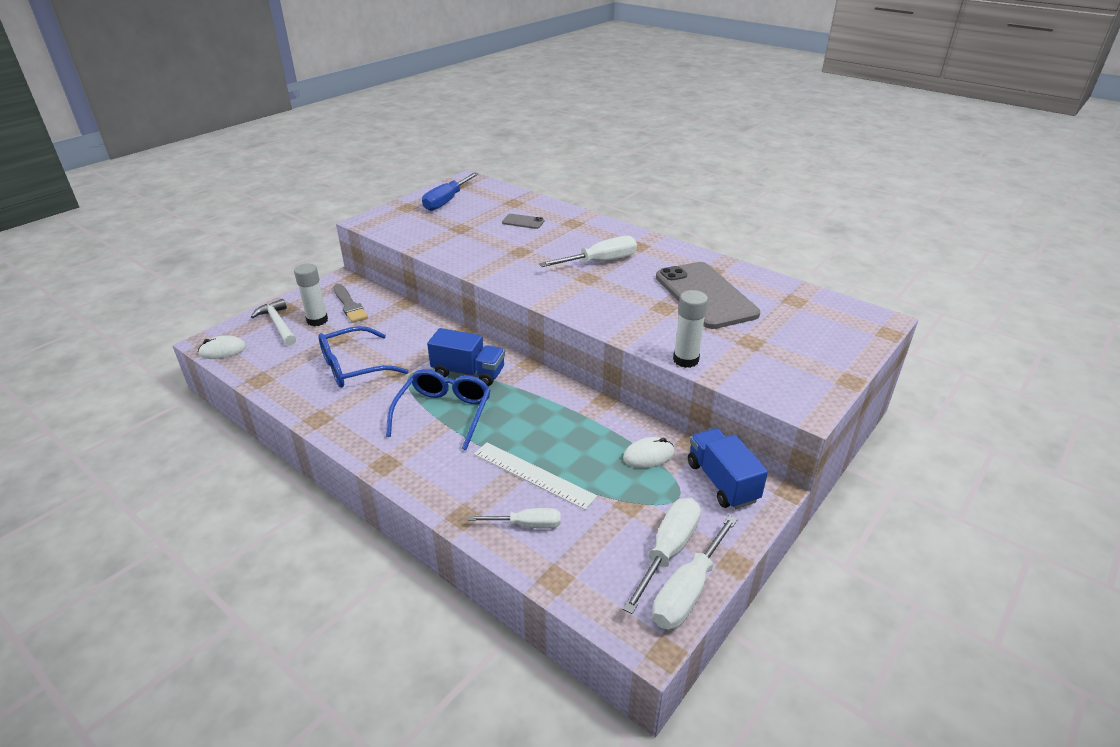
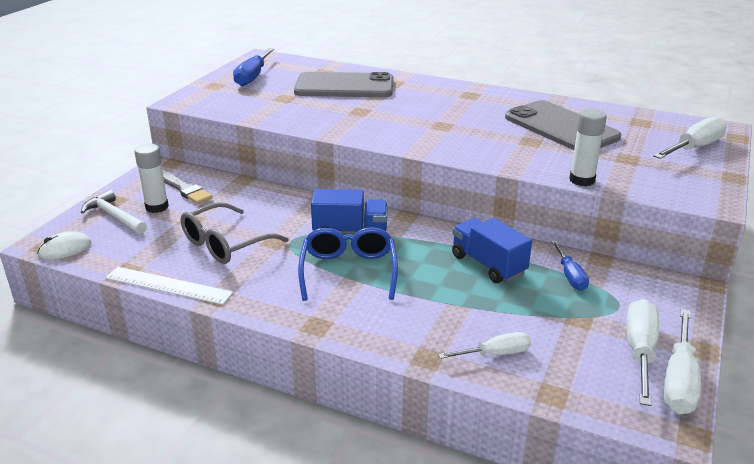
camera: 15 degrees left, 5 degrees down
(353, 367) = (225, 244): blue glasses -> grey glasses
(523, 222) = (344, 86): grey phone -> grey phone, size x2.39
(533, 475) = (473, 310): white ruler -> white ruler (168, 285)
(599, 262) = (443, 112): white screwdriver -> white screwdriver (694, 148)
(648, 455) = (570, 275): white mouse -> blue screwdriver
(722, 482) = (649, 286): blue truck -> blue truck (488, 265)

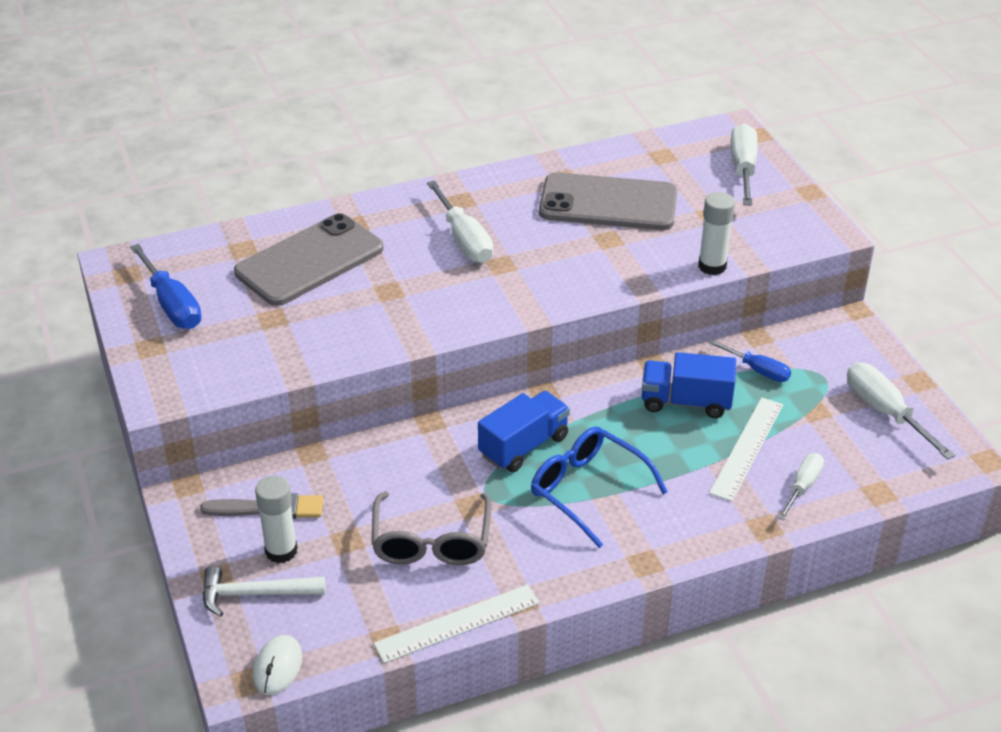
camera: 45 degrees left, 10 degrees up
(490, 310) = (747, 448): none -> white ruler
(679, 380) = (933, 420): white screwdriver -> white screwdriver (464, 239)

